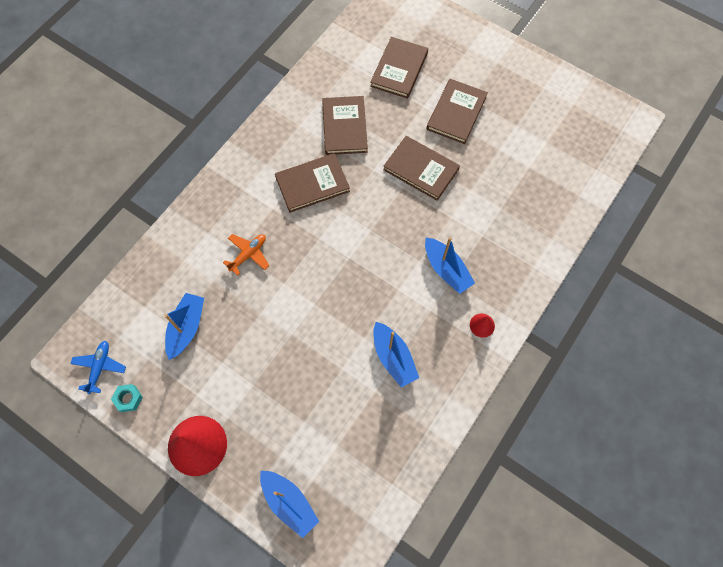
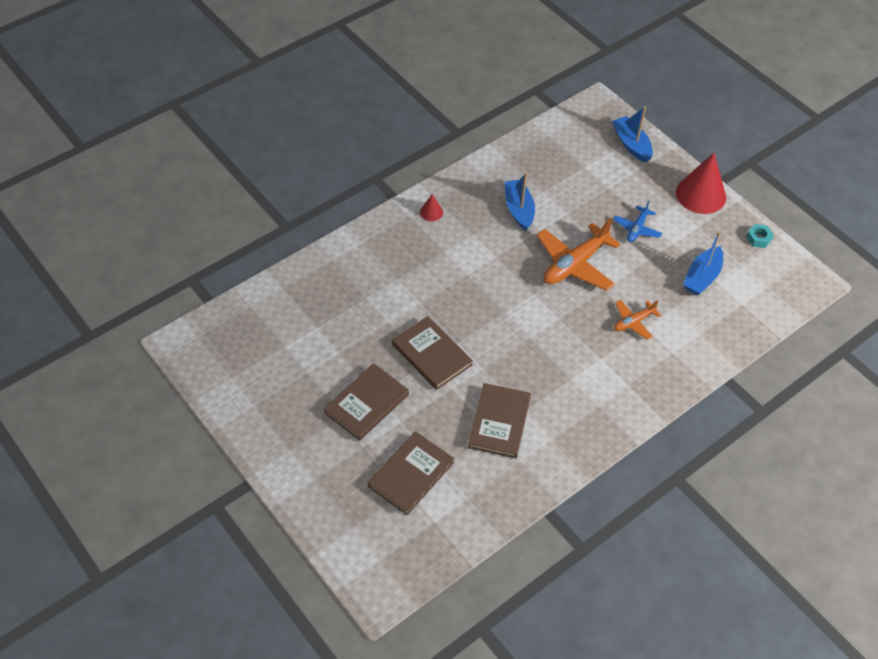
camera: 165 degrees left, 15 degrees down
(100, 367) = (784, 267): blue plane -> blue plane (637, 229)
(312, 184) = (552, 371): brown book -> none
(318, 304) = (575, 264): none -> orange plane
(446, 269) = (444, 260): blue boat -> none

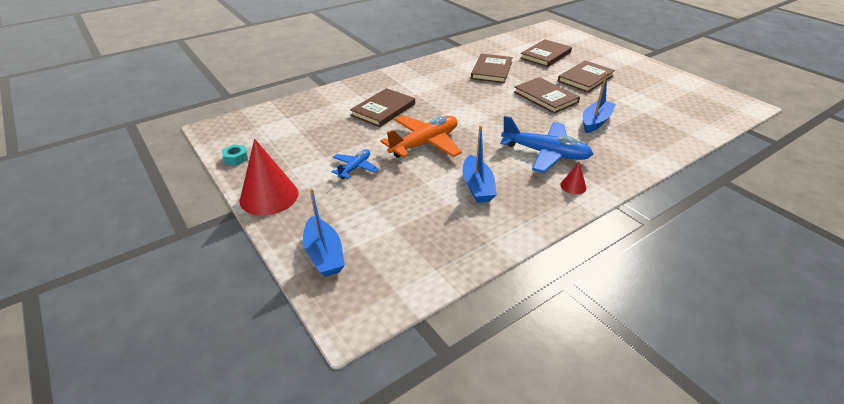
camera: 175 degrees left, 15 degrees down
(449, 253) = (545, 153): none -> blue plane
(633, 322) = (383, 110): orange plane -> brown book
(702, 277) = (310, 133): blue boat -> blue boat (595, 122)

